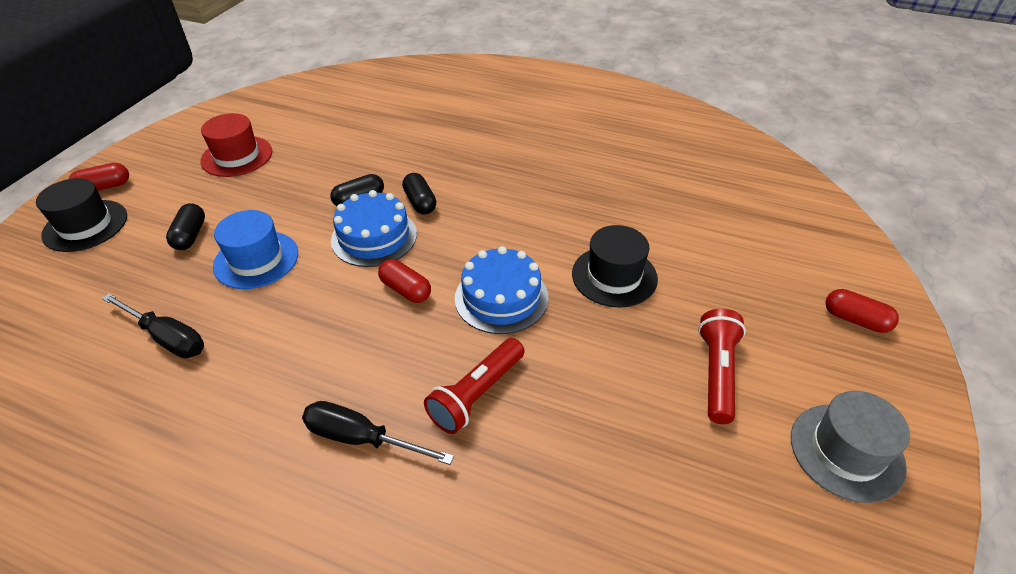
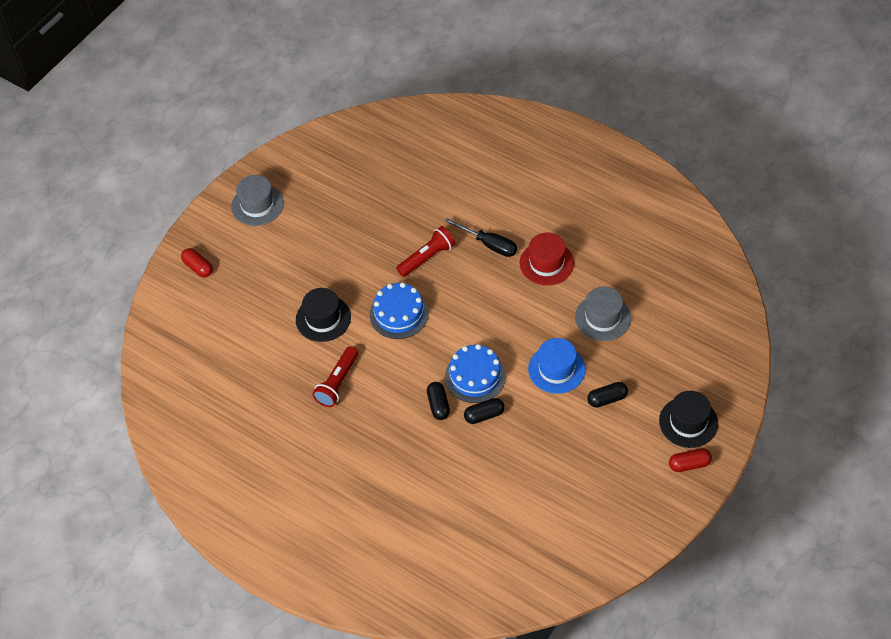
camera: 165 degrees left, 10 degrees up
(167, 337) = (603, 317): black screwdriver -> grey hat
(190, 235) = (607, 399): black capsule -> black capsule turned 60 degrees clockwise
(237, 156) = (587, 486): red hat -> red hat (546, 263)
(406, 290) = (457, 329): red capsule -> none
(717, 373) = (296, 250): red flashlight -> red flashlight (337, 383)

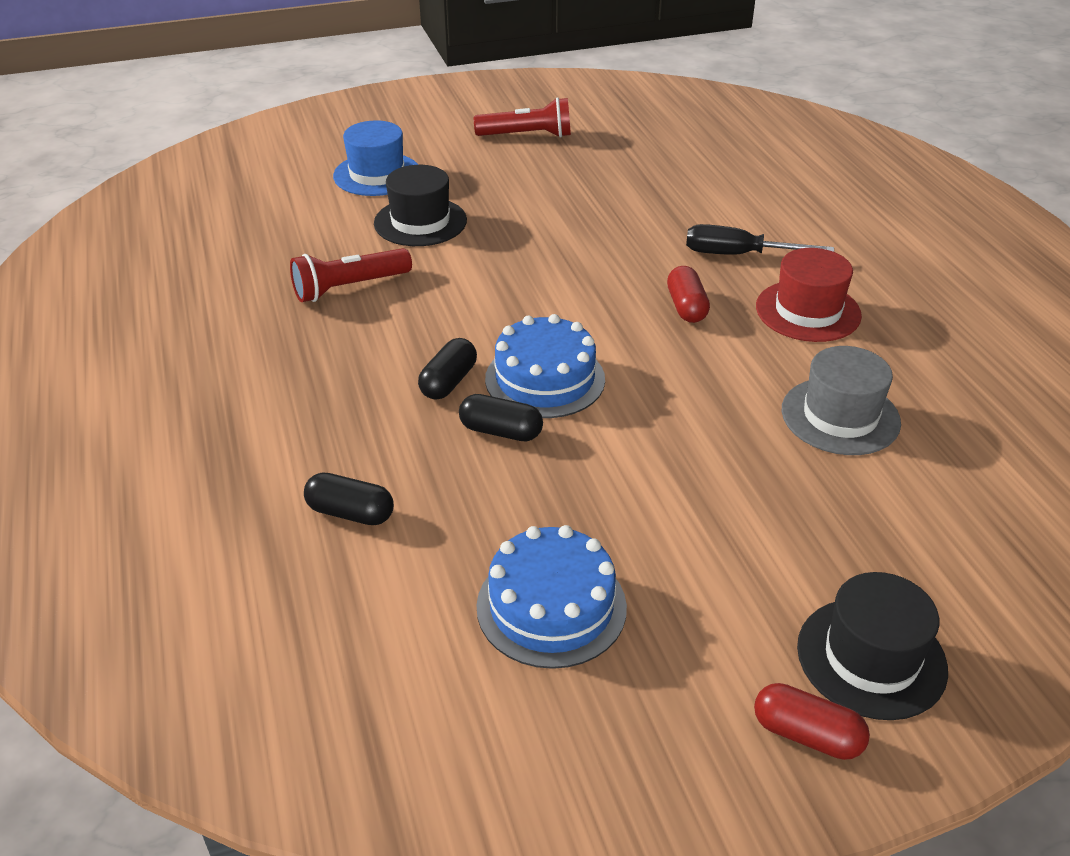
camera: 35 degrees right, 15 degrees down
(198, 267) = (347, 121): red capsule -> red capsule (686, 307)
(257, 205) = (483, 104): grey hat -> none
(399, 314) = (522, 262): blue cake -> blue cake (551, 606)
(427, 258) = (632, 229): red flashlight -> red flashlight (527, 135)
(489, 244) = (738, 255): black screwdriver -> black screwdriver turned 120 degrees clockwise
(556, 369) = (687, 439): blue hat -> blue hat (377, 174)
(607, 399) = (736, 527): black capsule -> black capsule (350, 513)

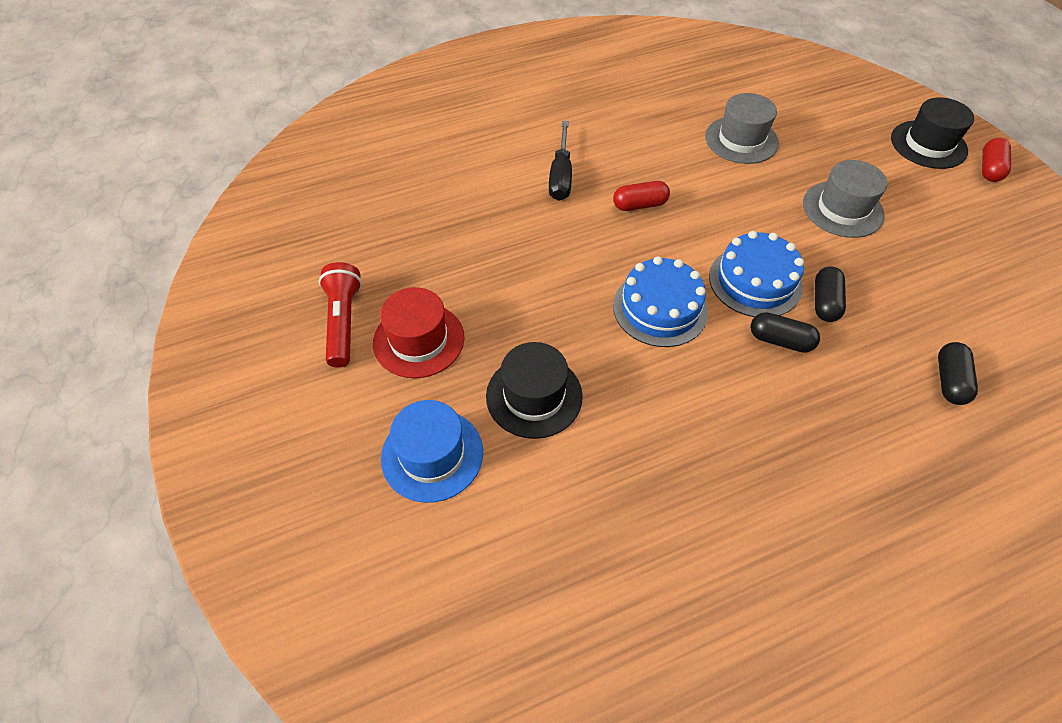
camera: 95 degrees left, 15 degrees up
(349, 287) = (665, 438): red flashlight -> none
(551, 606) = (968, 265): blue cake -> blue cake (660, 308)
(682, 492) = (842, 209): none -> grey hat
(808, 311) = (629, 145): red hat -> red hat (418, 340)

